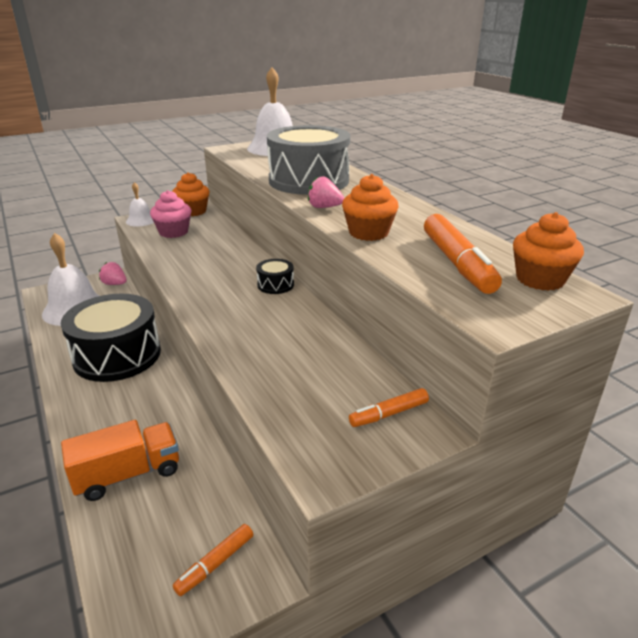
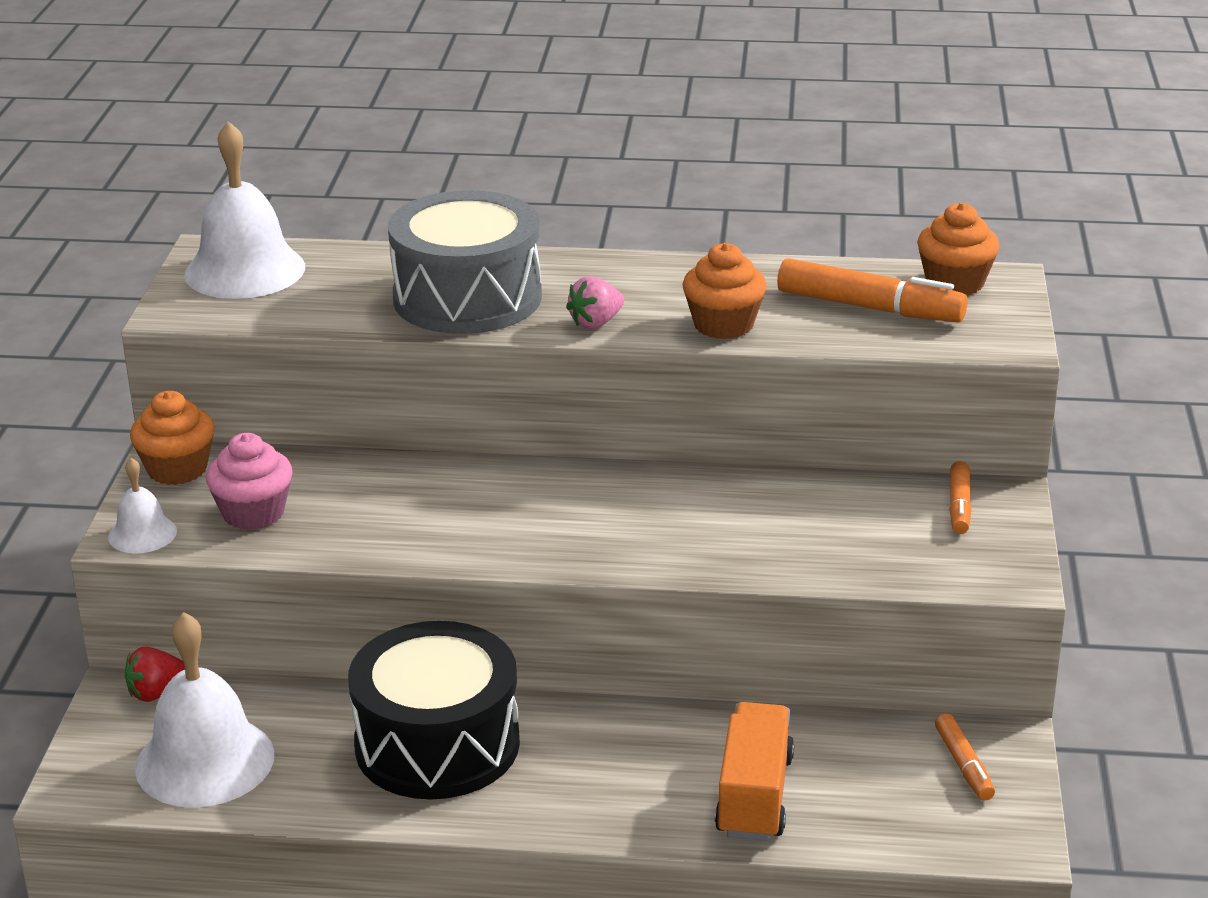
camera: 55 degrees left, 0 degrees up
(115, 284) = (157, 693): pink strawberry -> red strawberry
(275, 285) = (584, 478): black drum -> none

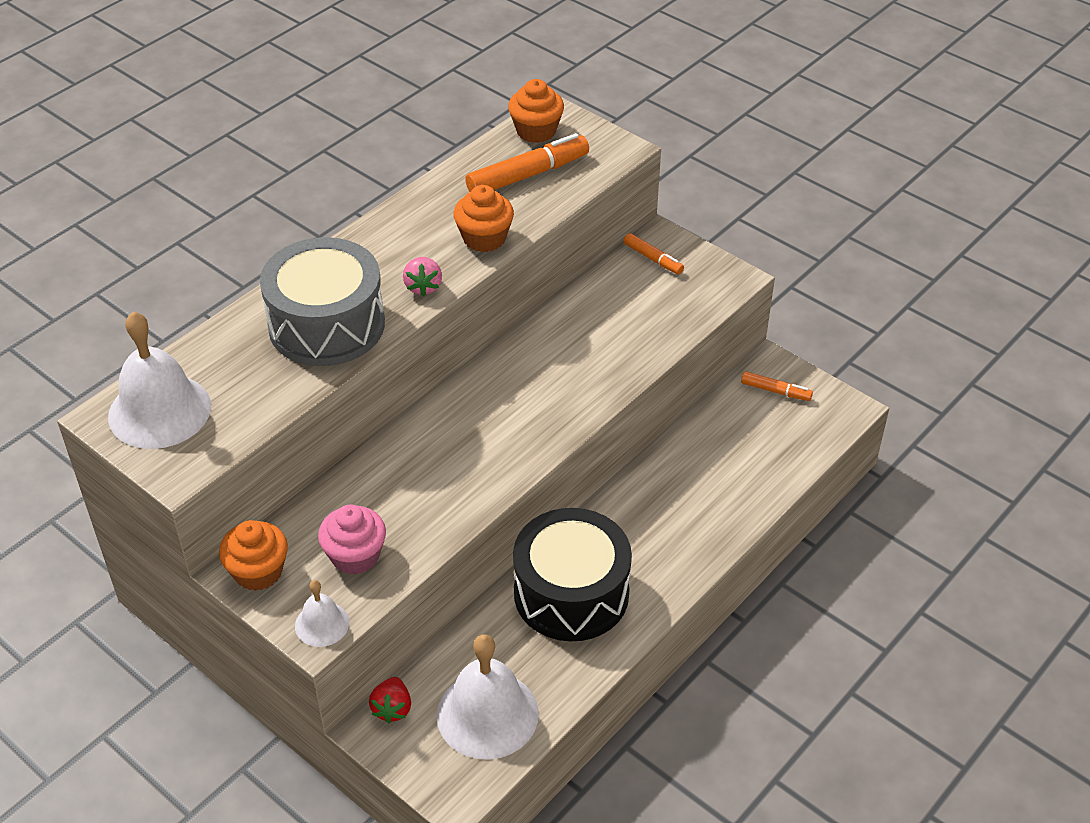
camera: 55 degrees left, 15 degrees up
(754, 796) = (732, 483): orange truck -> none

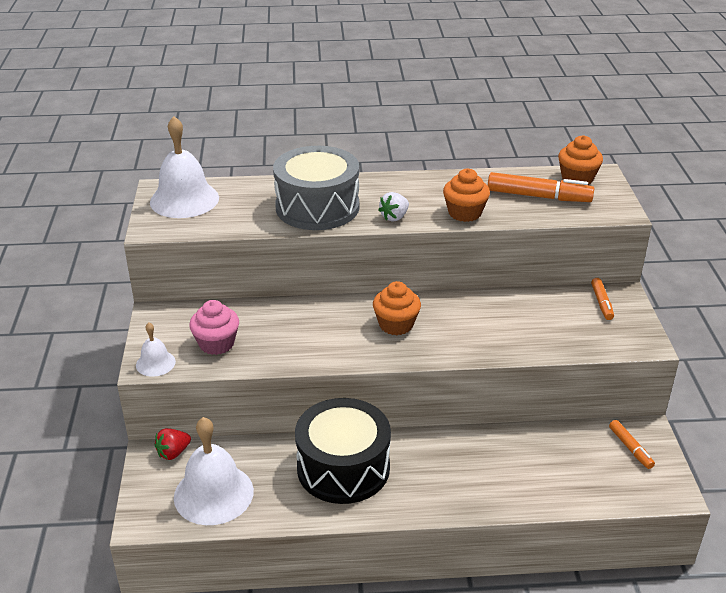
camera: 45 degrees right, 10 degrees down
(258, 571) = (164, 320): orange cupcake -> orange cupcake (396, 324)
(423, 287) = (394, 217): pink strawberry -> white strawberry

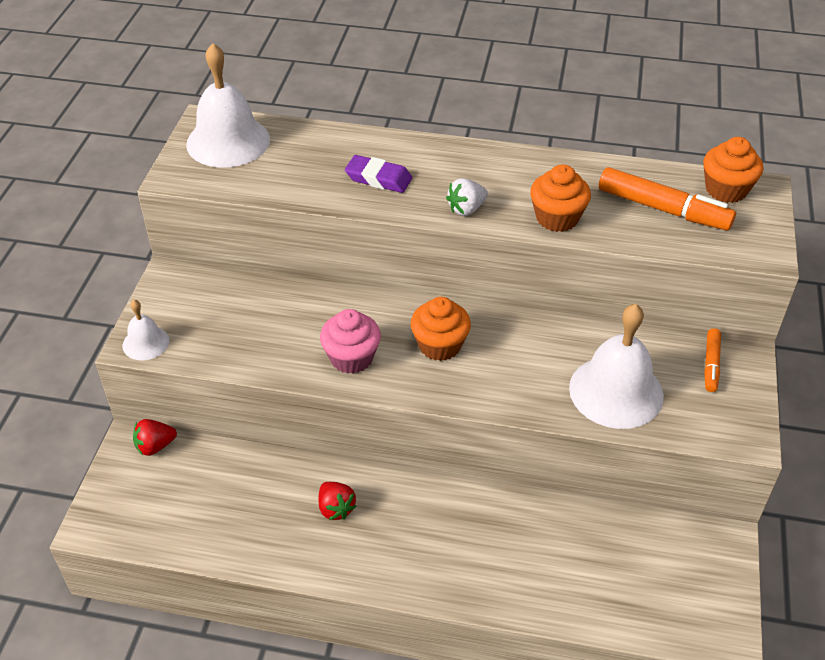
camera: 15 degrees right, 10 degrees up
(213, 494) = (180, 509): white bell -> white bell (616, 391)
(216, 343) = (222, 330): pink cupcake -> pink cupcake (351, 358)
(317, 207) = (378, 178): grey drum -> purple eraser
(343, 468) = (336, 508): black drum -> red strawberry
(630, 448) = (694, 561): orange marker -> none

